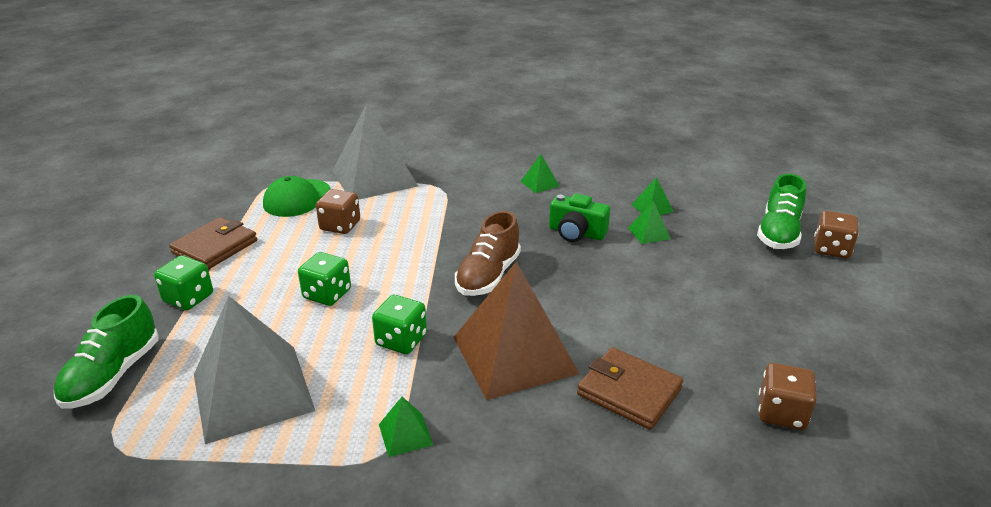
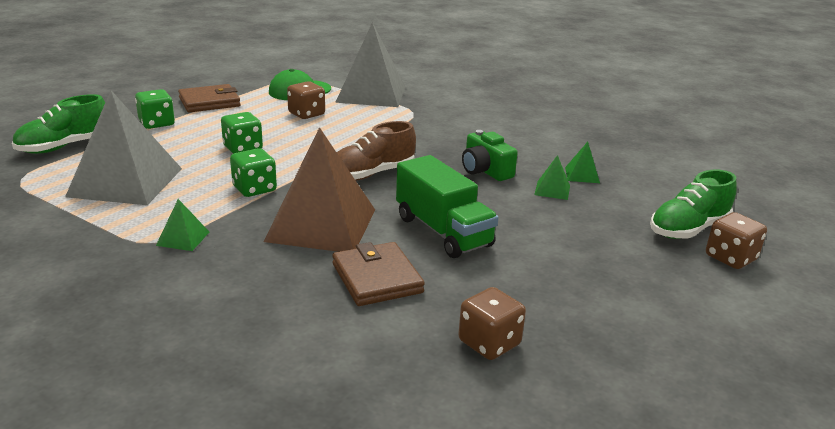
camera: 30 degrees right, 5 degrees down
(539, 183) = (501, 131): green pyramid -> none
(620, 315) = (443, 231): none -> green truck

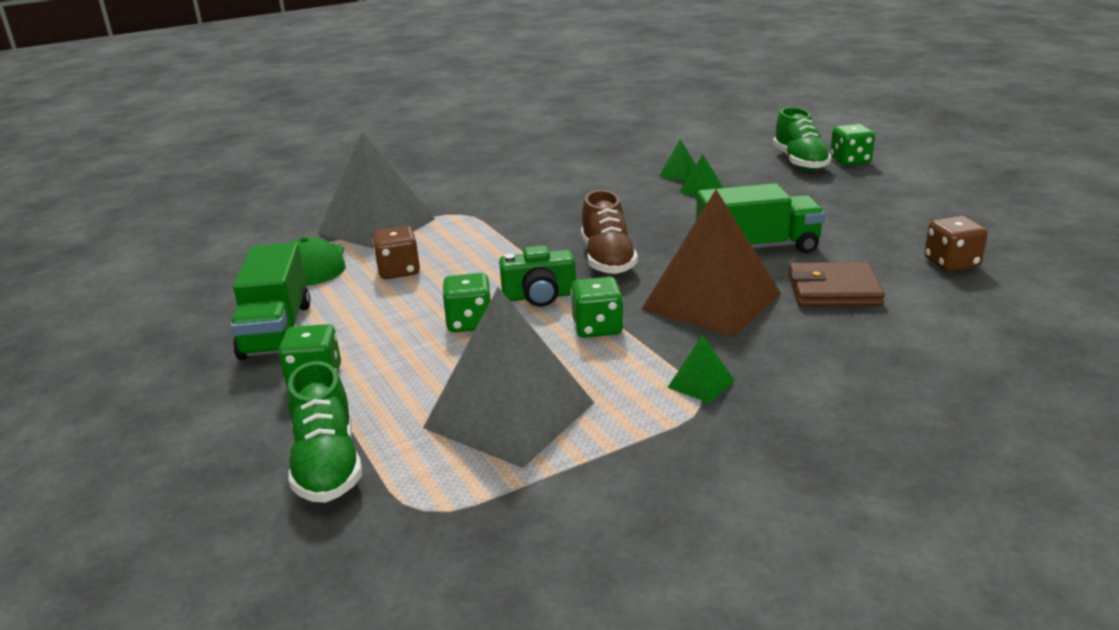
camera: 60 degrees left, 0 degrees up
(209, 102) = (276, 330): brown wallet -> green truck
(485, 170) = (640, 208): green camera -> green camera (539, 296)
(730, 258) = (850, 160): brown dice -> green dice

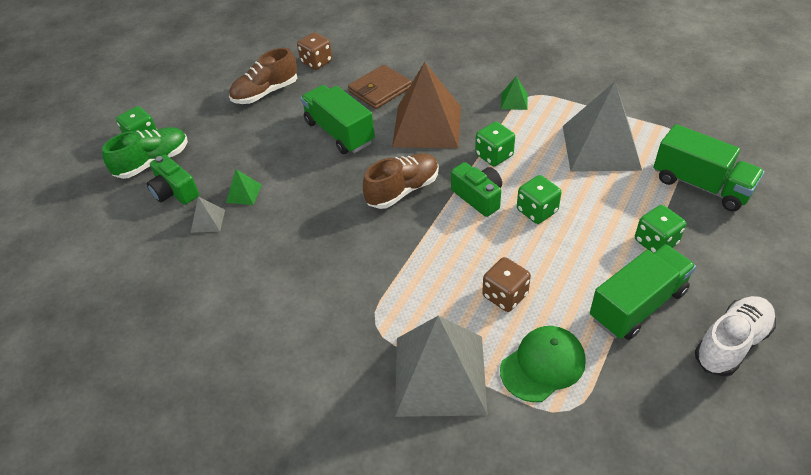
camera: 120 degrees left, 20 degrees up
(158, 360) = (731, 343): none -> white shoe
(327, 464) = (701, 185): green shoe -> green truck
(679, 174) = (208, 220): green pyramid -> grey pyramid
(740, 166) = (175, 191): none -> green camera
(833, 290) = (380, 90): brown wallet -> brown wallet turned 75 degrees clockwise
(892, 222) = (266, 93): none -> brown shoe

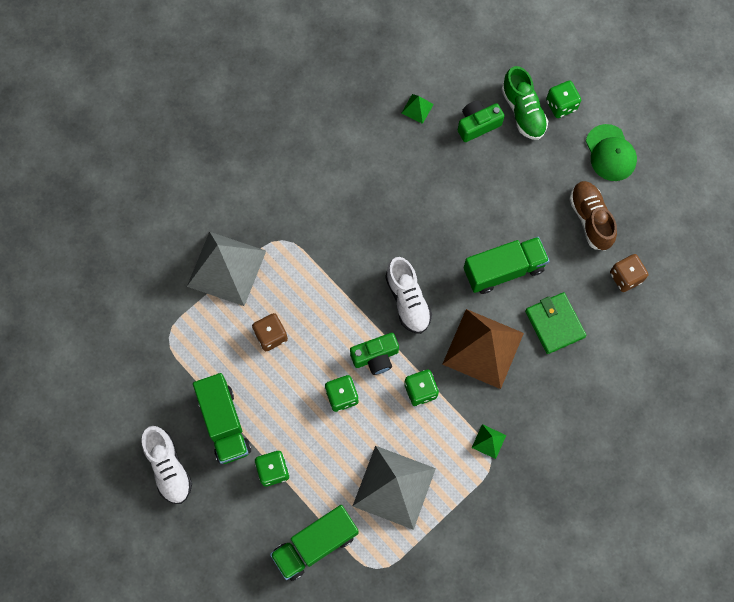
camera: 105 degrees right, 25 degrees up
(208, 220) = (433, 145): grey pyramid -> none
(244, 193) = (454, 177): green pyramid -> green pyramid (417, 108)
(380, 90) = (554, 324): brown wallet -> green wallet
(403, 190) = (407, 300): brown shoe -> white shoe
(542, 365) = (206, 335): green cap -> green cap (610, 153)

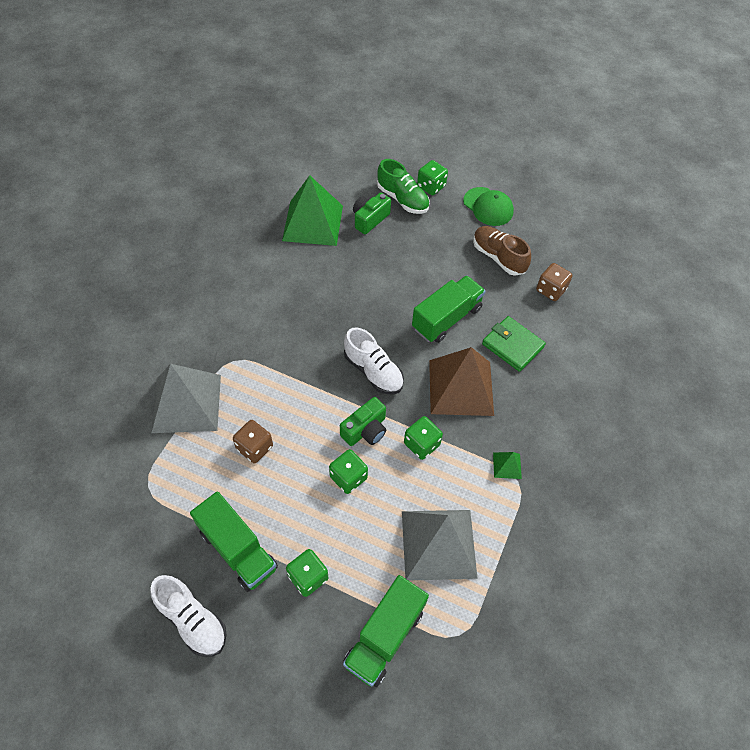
camera: 25 degrees left, 15 degrees down
(417, 108) = (313, 223): green pyramid -> green pyramid, size x2.43

